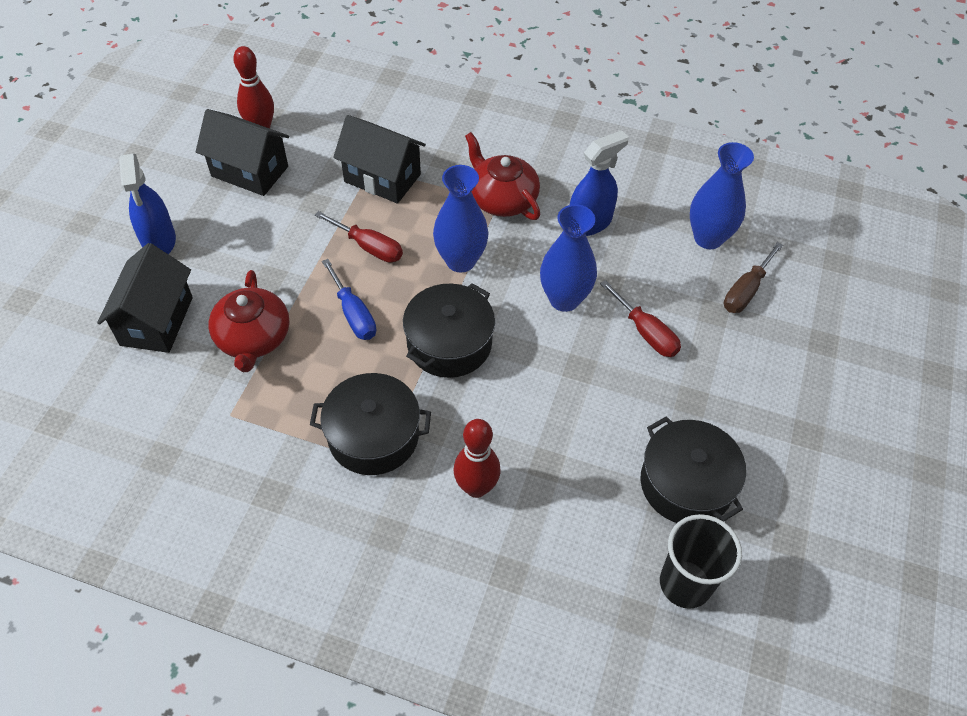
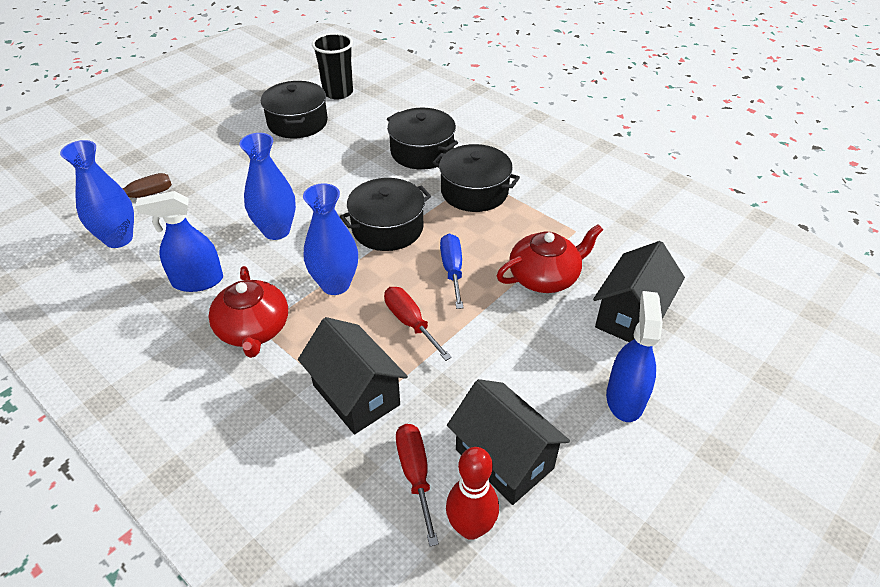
camera: 155 degrees left, 10 degrees down
(253, 338) = (545, 276): red teapot -> red teapot turned 45 degrees clockwise
(476, 487) = (422, 152): red bowling pin -> black pot
(646, 332) = (240, 194): red screwdriver -> red screwdriver (415, 474)

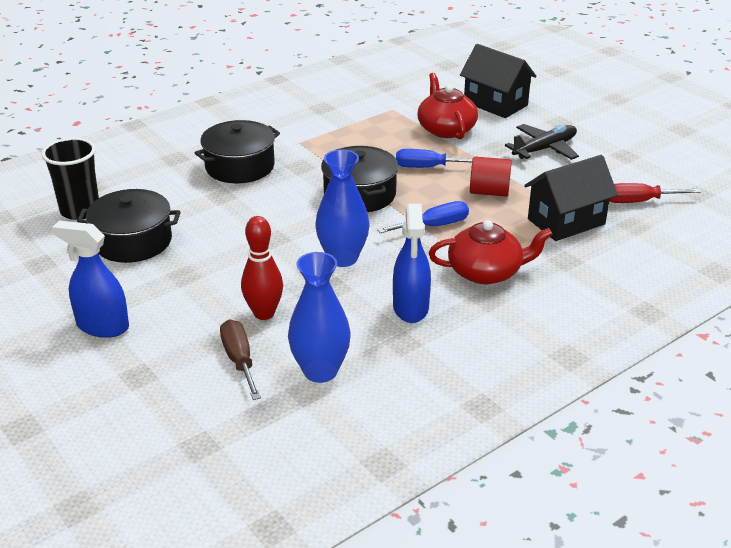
camera: 80 degrees left, 10 degrees down
(335, 284) = (434, 226): blue vase -> blue screwdriver
(410, 322) = (489, 192): red screwdriver -> red cylinder
(471, 527) = (678, 185): red bowling pin -> red bowling pin (264, 313)
(474, 191) = (320, 146): black pot -> none
(504, 459) = (624, 167): black house -> none
(527, 370) = (545, 149): none -> black plane
(625, 398) = (573, 119): blue spray bottle -> blue spray bottle (102, 326)

